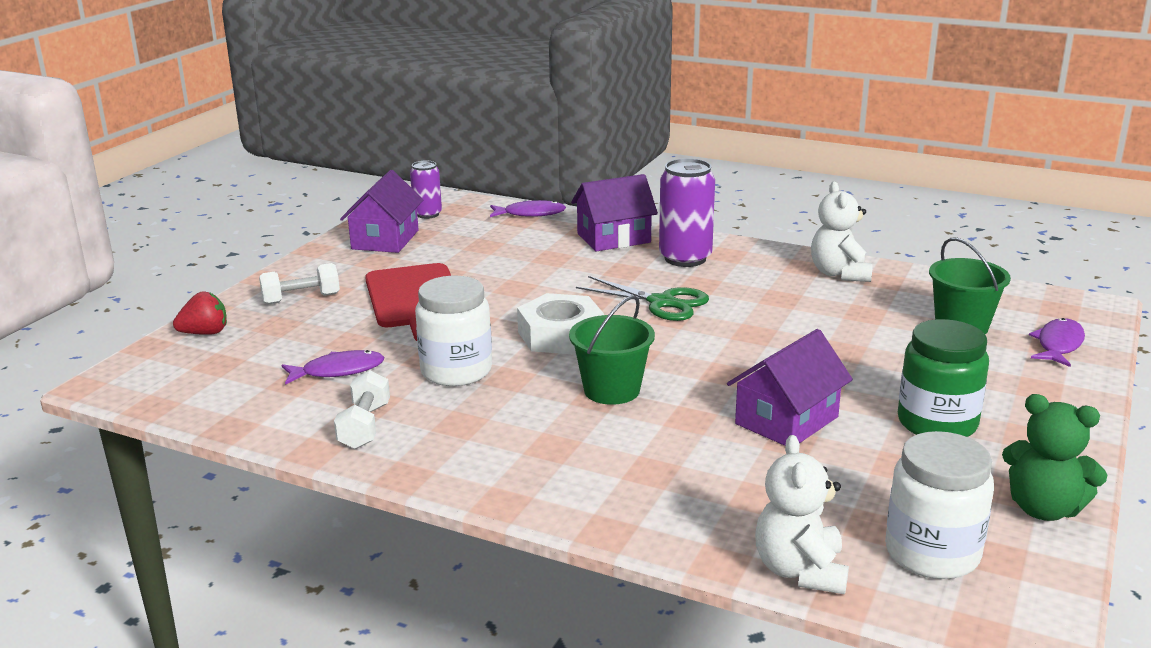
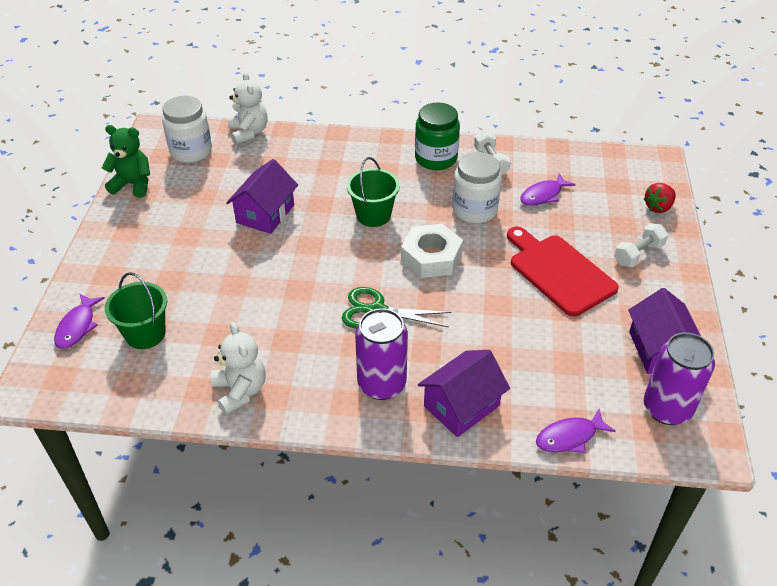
camera: 160 degrees right, 20 degrees up
(427, 214) = (667, 408): purple can -> purple can, size x1.68
(937, 423) = (178, 230): green jar -> green jar (436, 158)

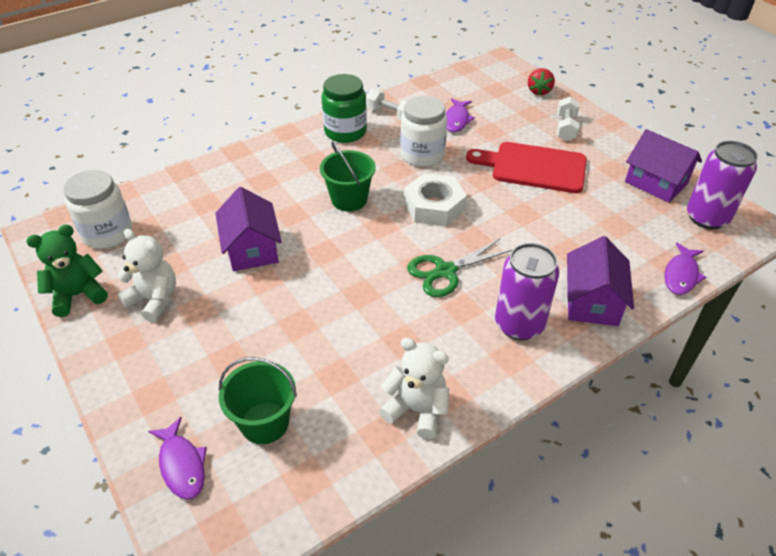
camera: 40 degrees left, 0 degrees up
(248, 133) = (149, 189): white teddy bear -> white teddy bear (154, 300)

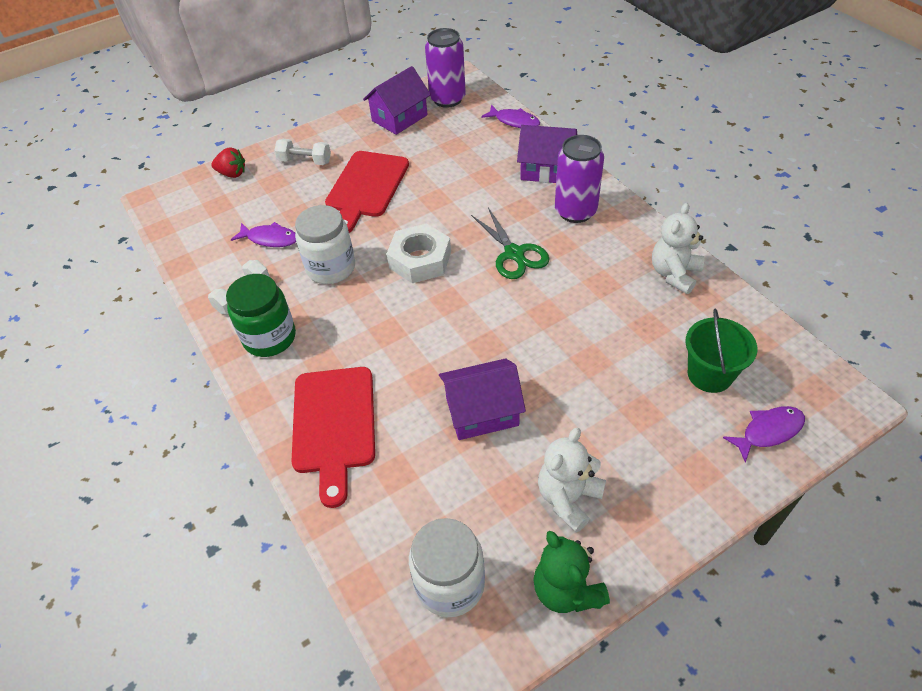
camera: 85 degrees left, 5 degrees up
(256, 170) = (334, 424): none -> red cutting board
(349, 199) = (402, 328): green bucket -> none

